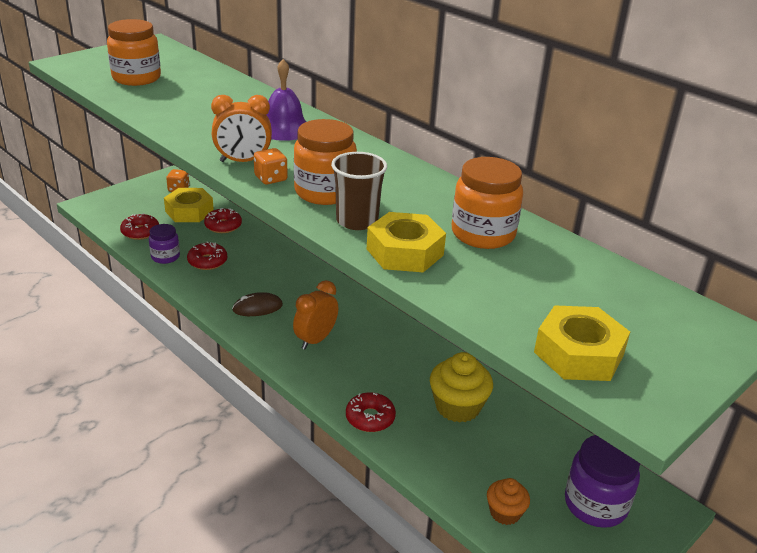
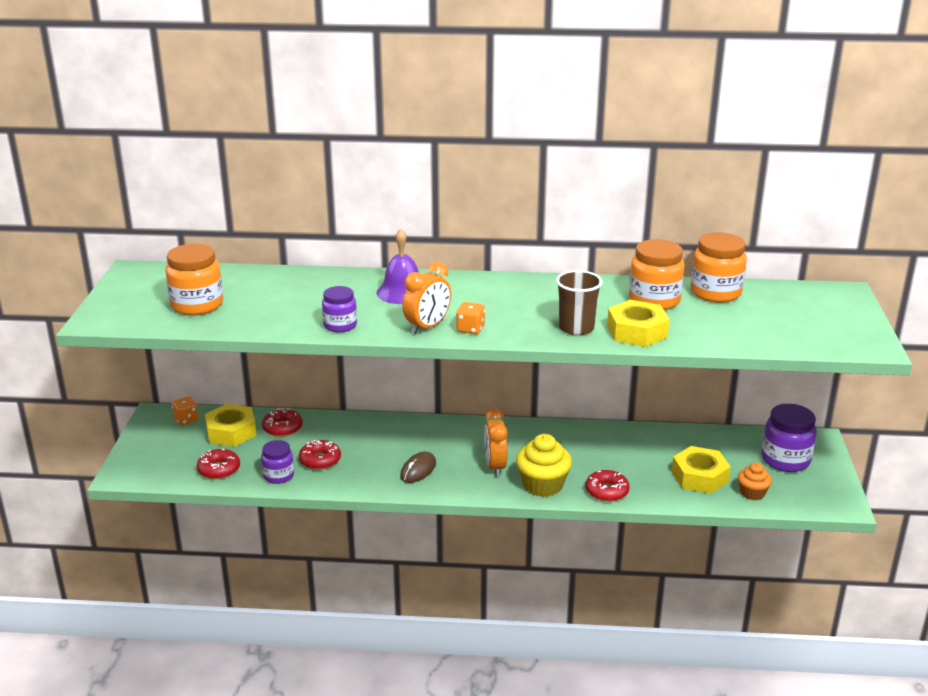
camera: 40 degrees left, 5 degrees down
(188, 131) = (340, 325): none -> purple jar
(324, 192) = (521, 321): orange jar -> orange jar (715, 293)
(457, 407) = (644, 454): yellow cupcake -> yellow cupcake (542, 485)
(578, 353) = (807, 337): yellow nut -> yellow nut (699, 477)

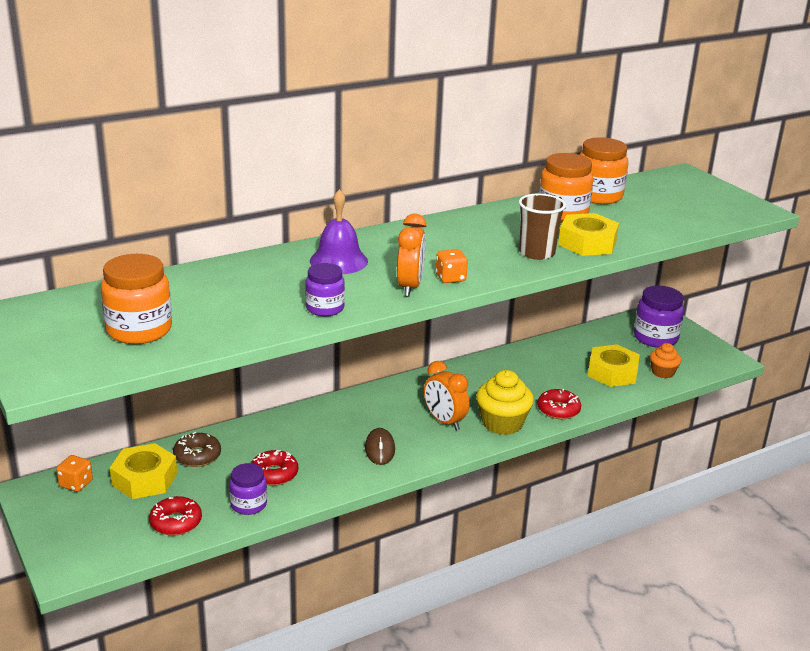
camera: 35 degrees left, 0 degrees up
(282, 428) = (197, 456): red donut -> brown donut

